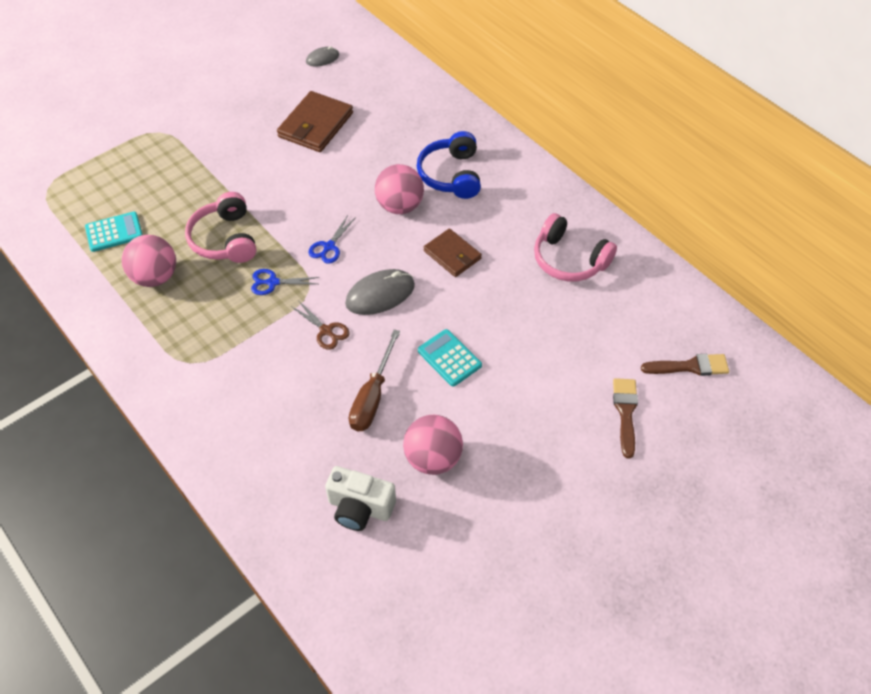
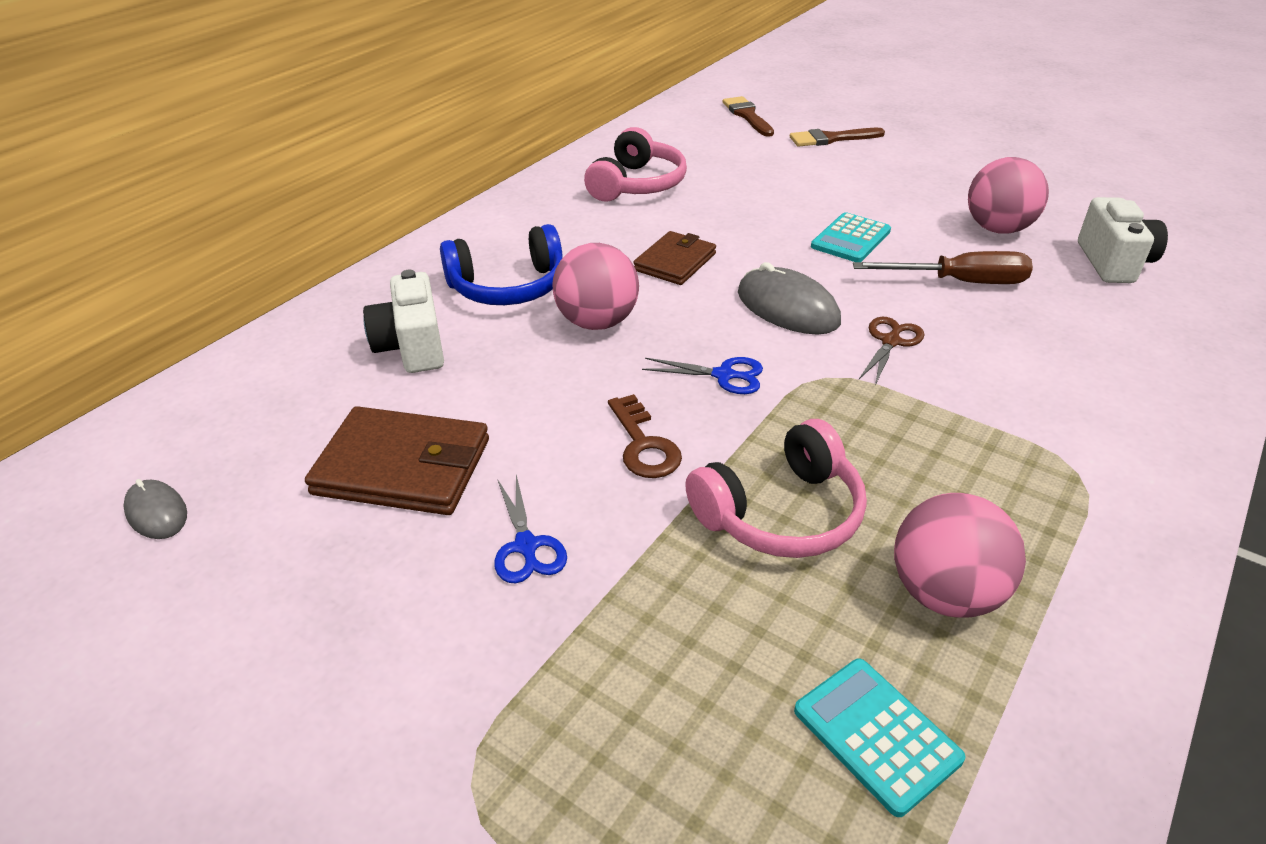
camera: 105 degrees left, 15 degrees down
(273, 282) = (840, 420): blue scissors -> blue scissors (526, 546)
(291, 204) = (643, 444): none -> brown key
(406, 133) = (412, 347): none -> white camera

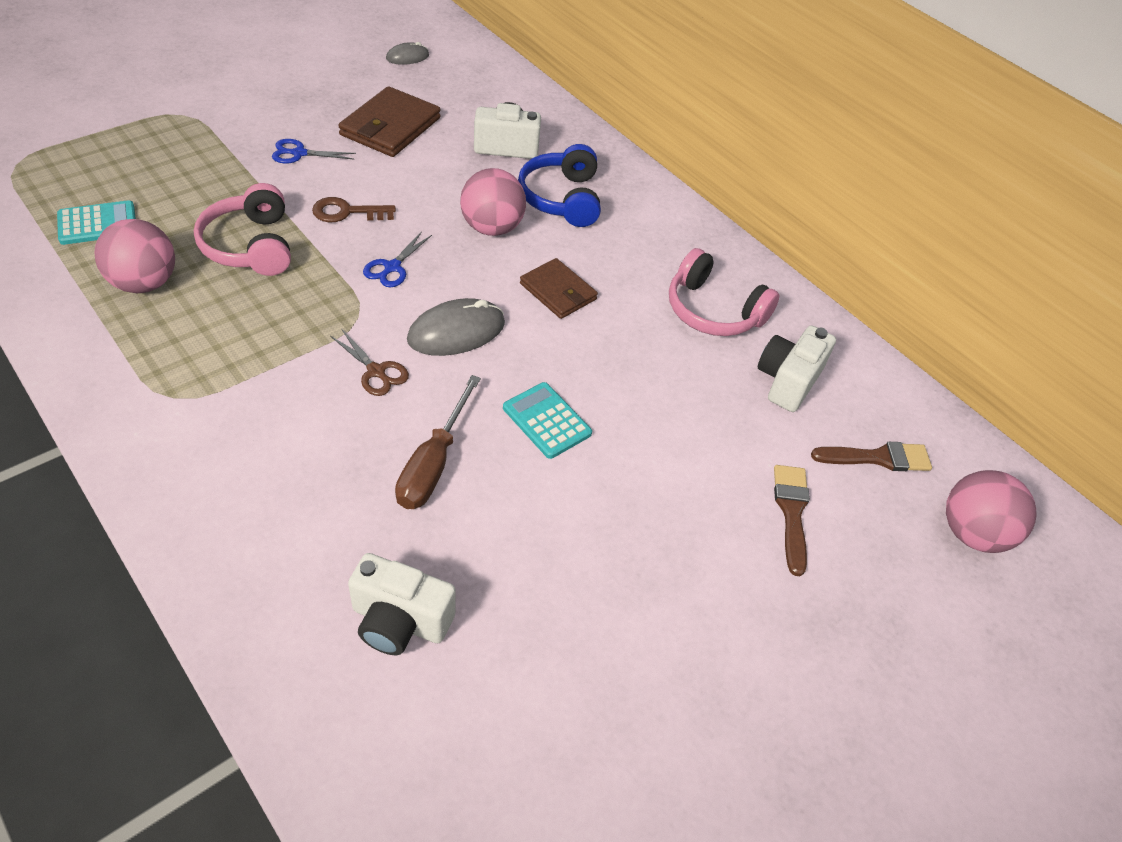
camera: 100 degrees right, 10 degrees up
(698, 149) = (787, 381): none -> white camera
(997, 229) = (514, 556): pink ball -> pink ball (972, 533)

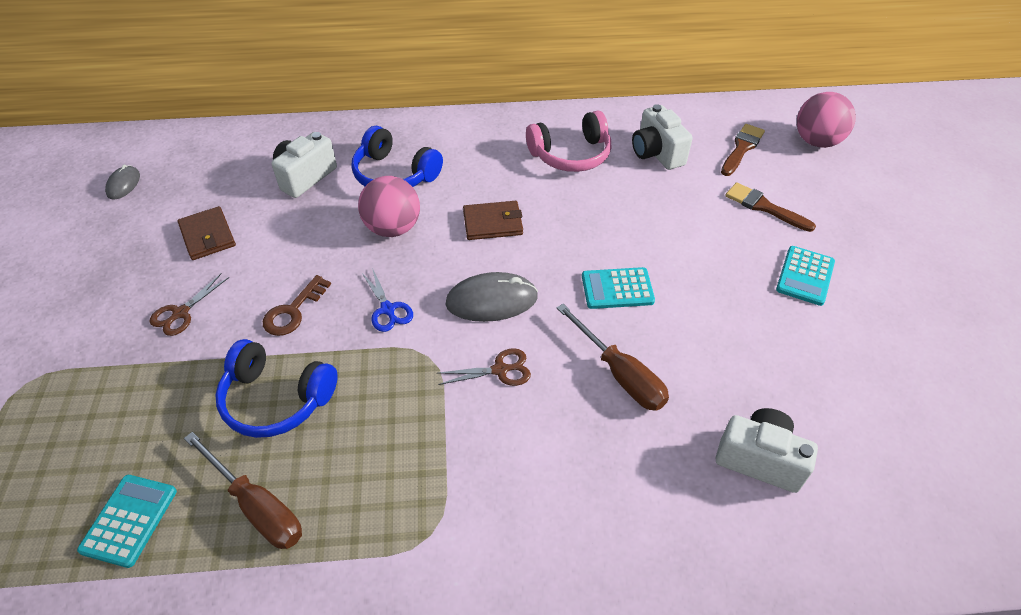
camera: 50 degrees left, 0 degrees up
(144, 283) = (257, 506): pink ball -> brown screwdriver
(250, 246) = (276, 399): pink headphones -> blue headphones
(299, 153) = (180, 313): blue scissors -> brown scissors
(390, 127) = (207, 236): brown wallet -> brown wallet, size x0.65
(399, 621) = (759, 459): white camera -> white camera turned 120 degrees counterclockwise
(456, 331) = (491, 300): grey mouse -> grey mouse turned 75 degrees clockwise
(707, 589) = (805, 276): none -> turquoise calculator

